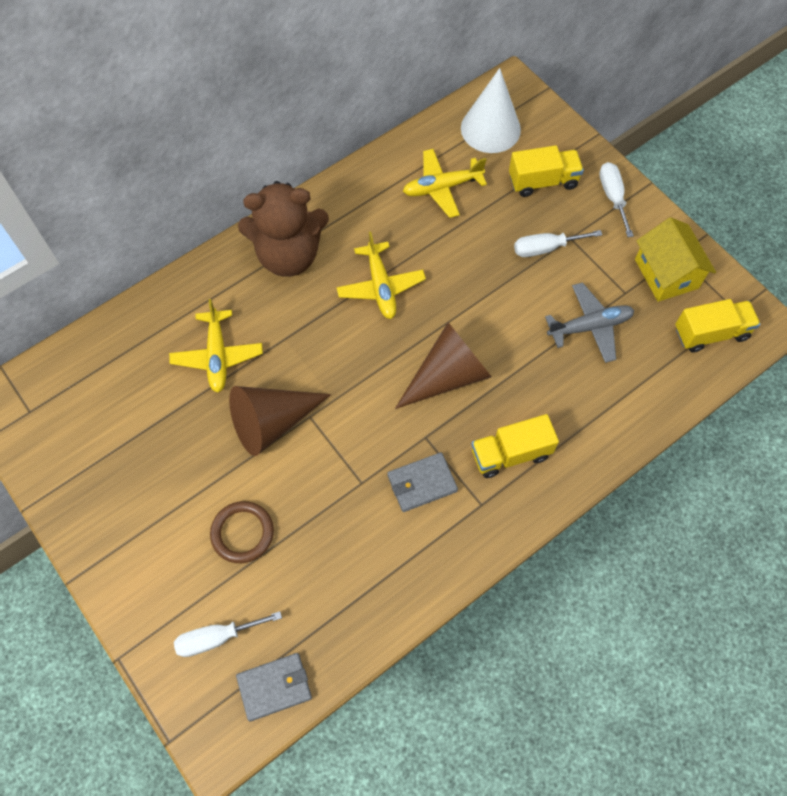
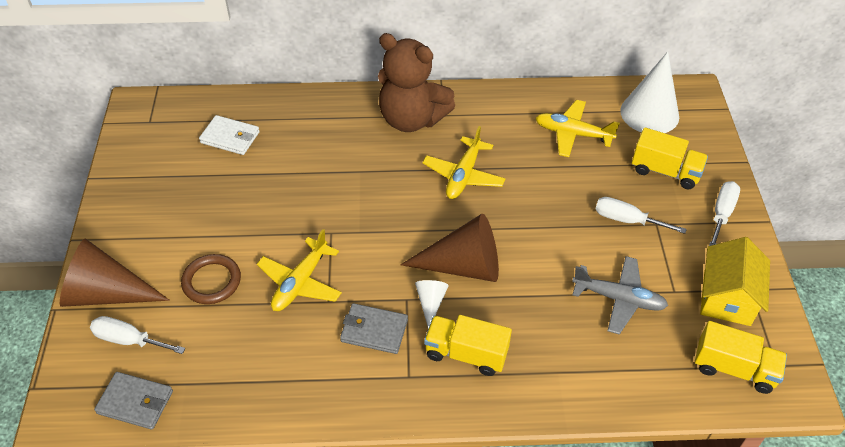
camera: 35 degrees right, 15 degrees down
(130, 378) = (230, 137): none -> white wallet
(217, 356) = (302, 156): yellow plane -> yellow plane (300, 282)
(272, 423) = (300, 221): brown cone -> brown cone (106, 293)
(448, 427) = (430, 303): none -> white cone

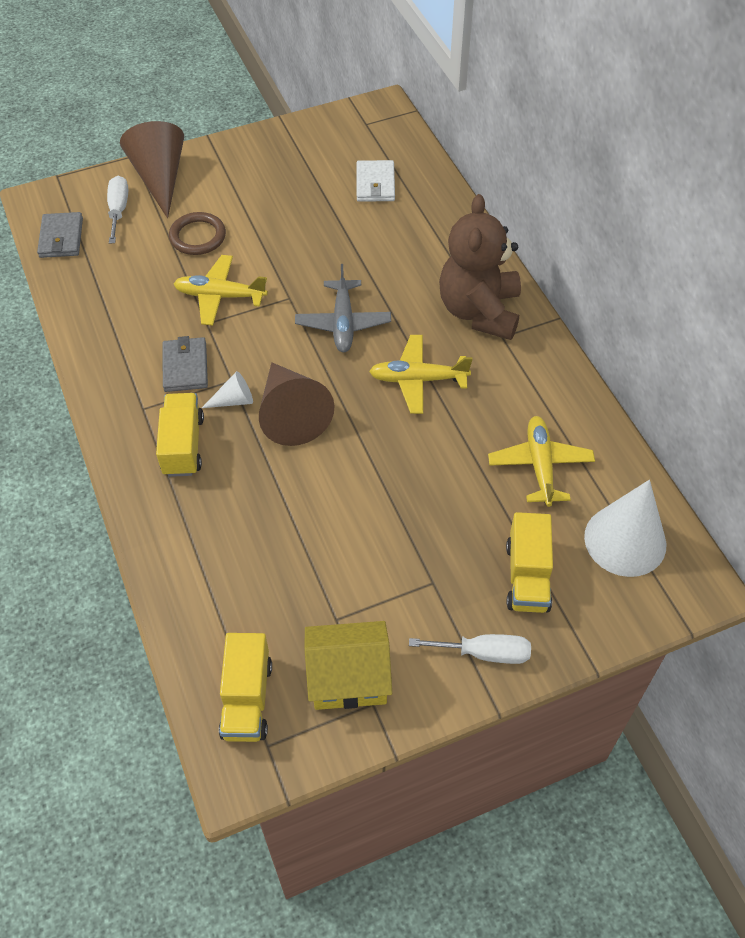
camera: 70 degrees right, 5 degrees up
(619, 299) = (302, 565): grey plane -> grey plane (343, 323)
(627, 220) = (424, 550): white screwdriver -> none

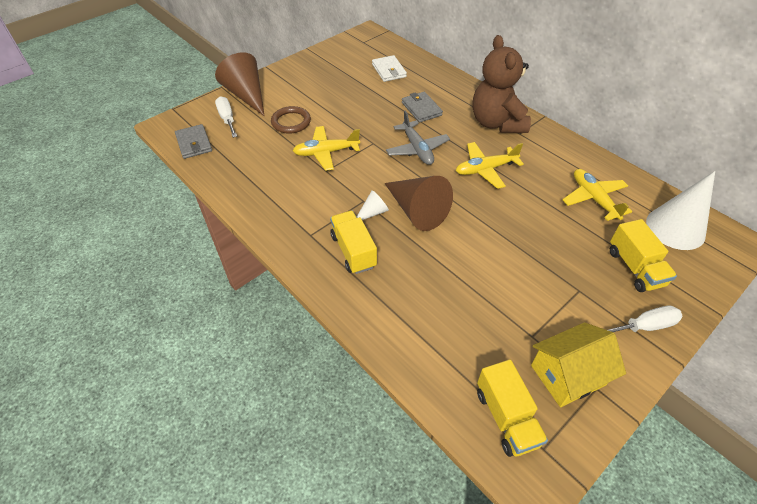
camera: 20 degrees left, 5 degrees down
(185, 367) = (326, 200): grey wallet -> grey wallet (421, 109)

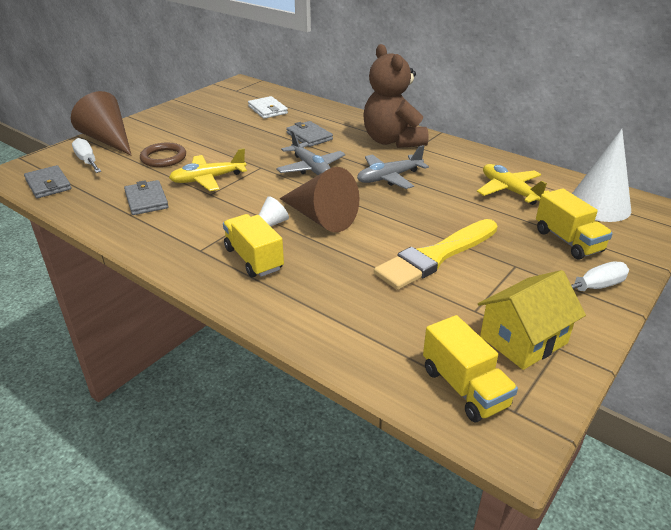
camera: 10 degrees left, 15 degrees down
(272, 171) = (146, 200): none -> grey wallet
(485, 169) = (389, 178): yellow plane -> grey plane
(510, 270) = (435, 256): none -> yellow brush

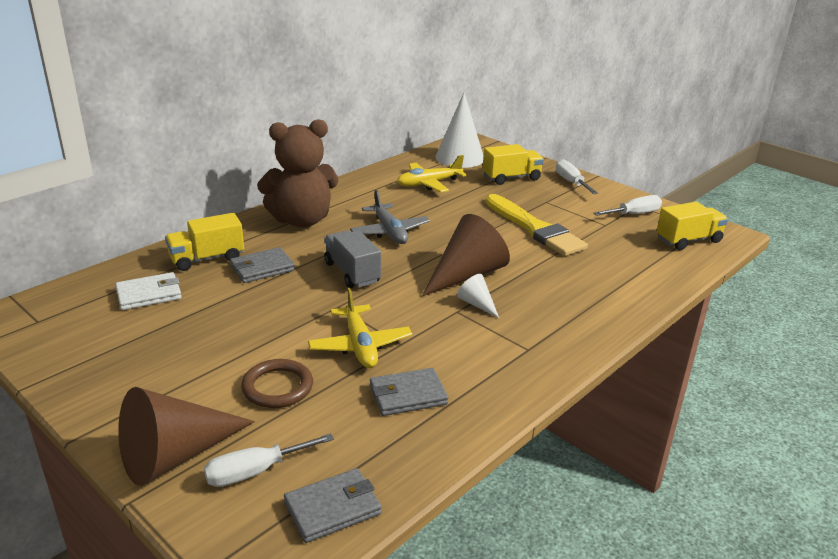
camera: 85 degrees left, 5 degrees down
(254, 259) = (543, 315): yellow truck -> yellow truck (207, 258)
(311, 168) = (352, 273): grey plane -> grey truck
(523, 340) = (634, 214): yellow house -> white screwdriver

